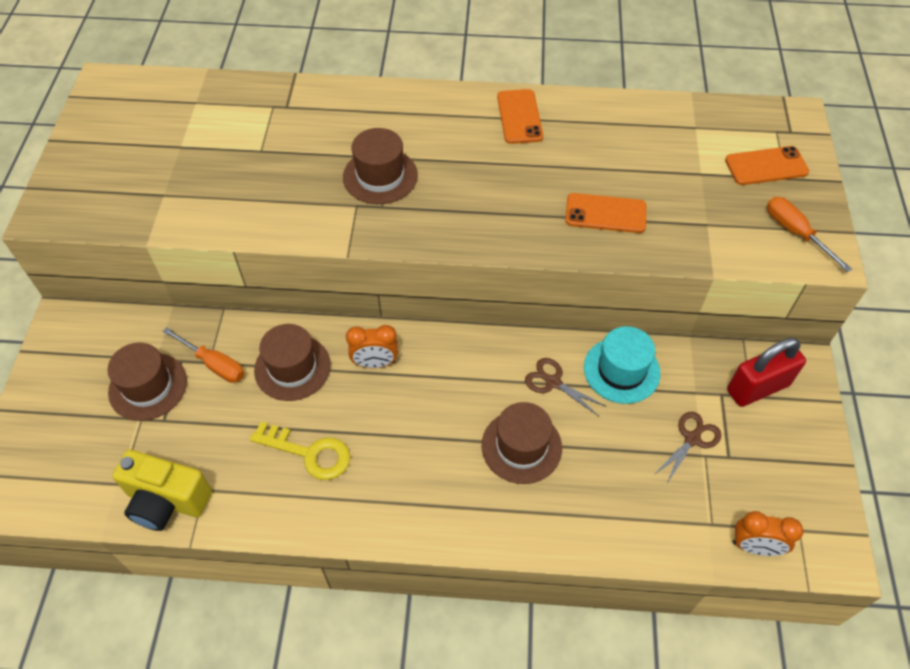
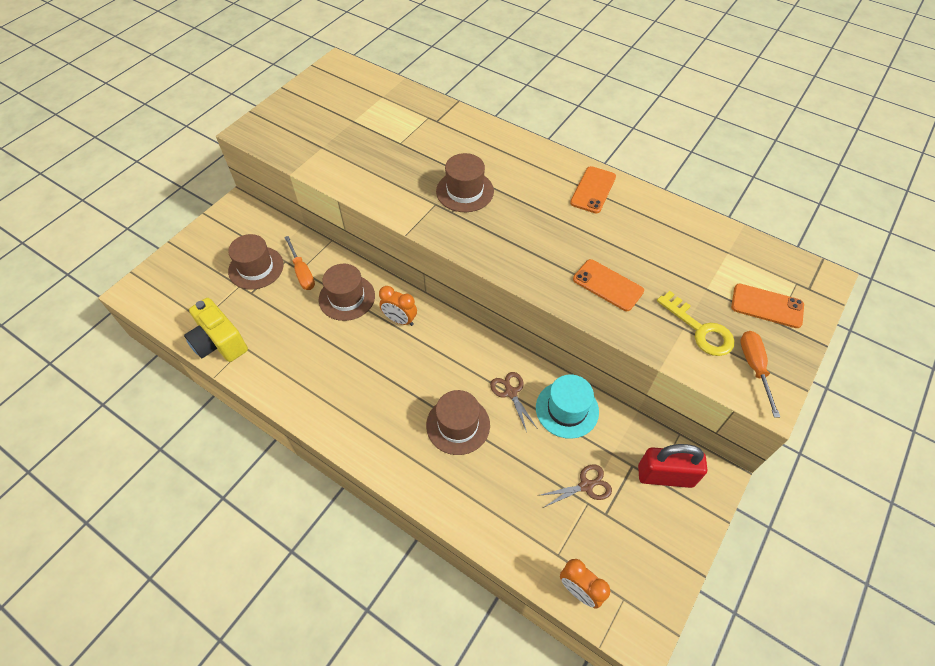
camera: 30 degrees right, 0 degrees up
(309, 453) = (320, 357): yellow key -> yellow key (700, 329)

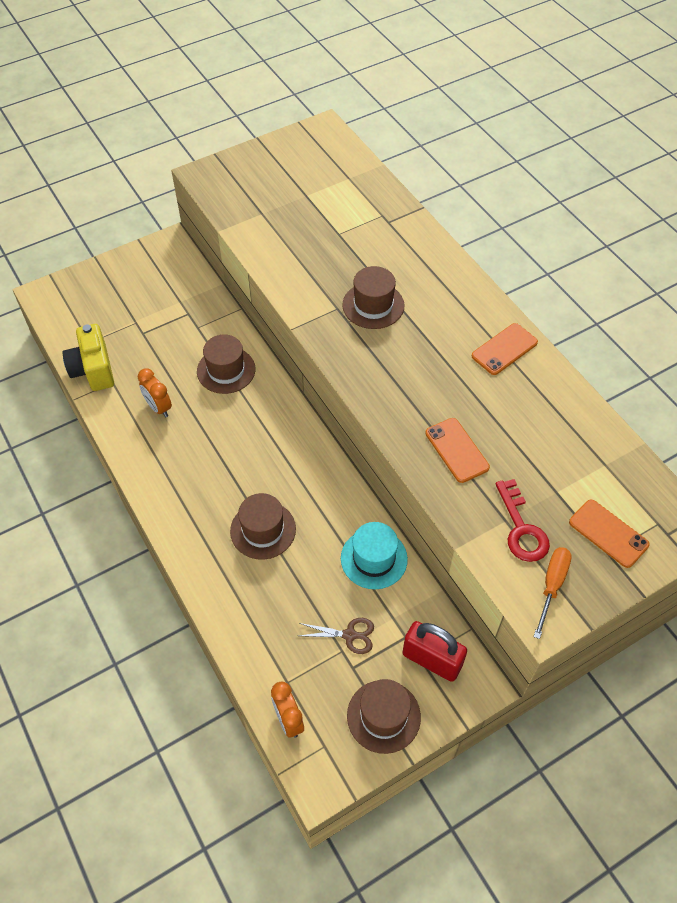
camera: 25 degrees right, 0 degrees up
(256, 268) = (159, 310): brown hat -> brown hat (383, 716)
(302, 272) = (198, 330): orange screwdriver -> none
(400, 320) = (263, 410): orange clock -> orange clock (158, 407)
(511, 392) = (329, 521): brown scissors -> none
(700, 329) = (521, 528): yellow key -> red key

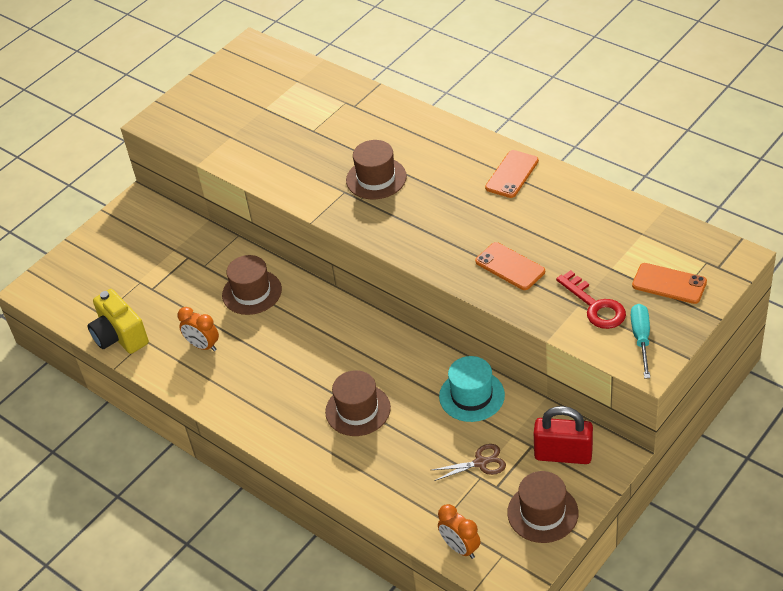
camera: 15 degrees left, 10 degrees down
(551, 586) = (641, 339): orange screwdriver -> turquoise screwdriver

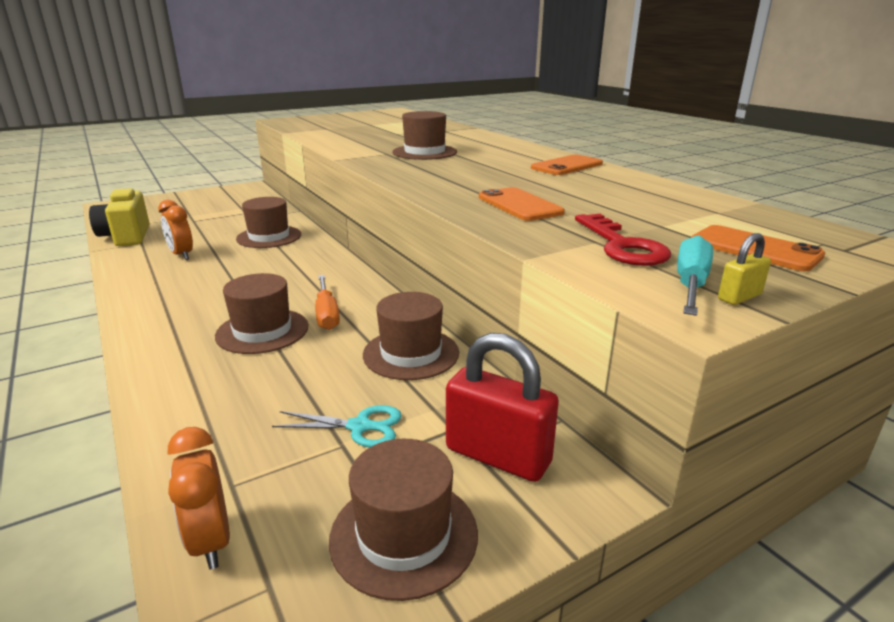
camera: 15 degrees right, 20 degrees down
(387, 377) = (327, 314): none -> orange screwdriver
(471, 396) = (411, 353): turquoise hat -> brown hat
(480, 463) = (359, 427): brown scissors -> turquoise scissors
(666, 343) = (739, 297): none -> yellow padlock

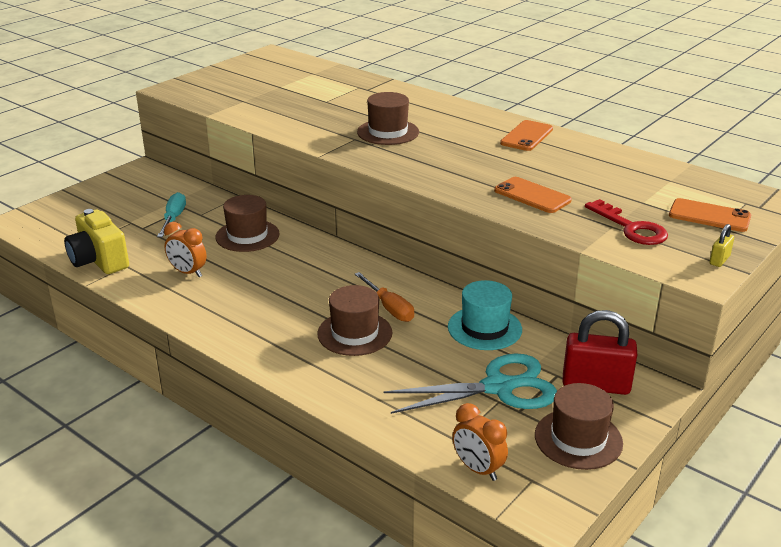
camera: 20 degrees left, 5 degrees up
(359, 427) = (498, 387): turquoise scissors -> turquoise scissors, size x1.92
(411, 353) = (484, 328): brown hat -> turquoise hat
(690, 284) = (689, 255): turquoise screwdriver -> turquoise screwdriver (173, 218)

